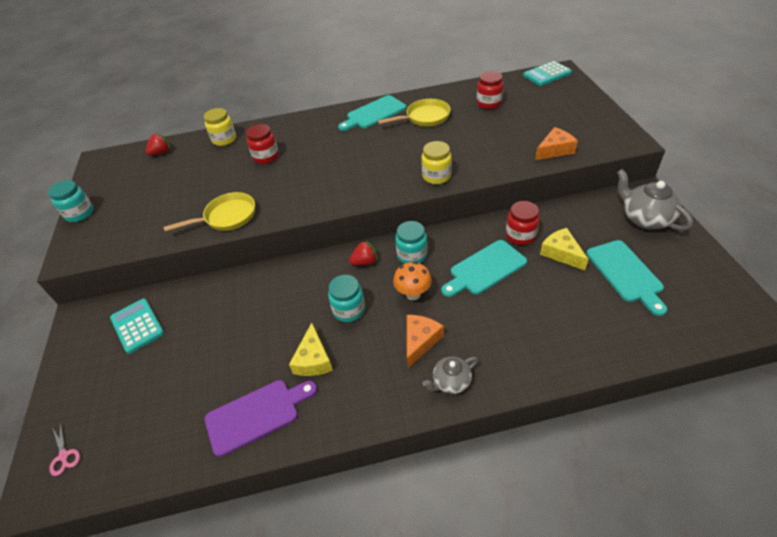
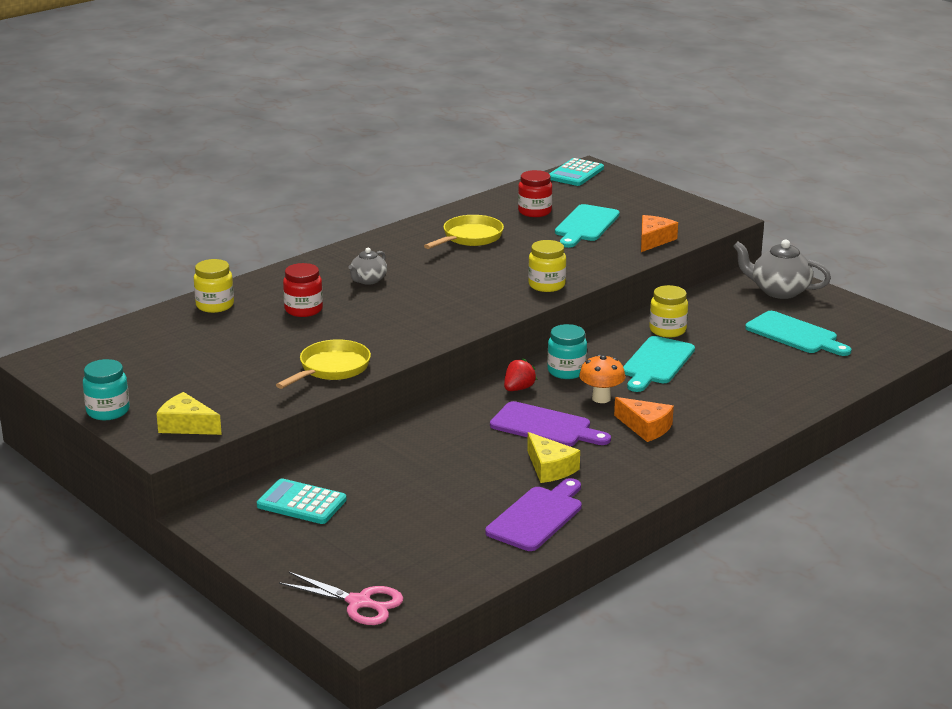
camera: 35 degrees left, 20 degrees down
(64, 456) = (359, 603): pink scissors -> pink scissors, size x1.75
(161, 153) = (135, 335): red strawberry -> none
(349, 310) = (545, 426): turquoise jar -> purple cutting board
(374, 113) = (397, 244): turquoise cutting board -> turquoise cutting board (585, 225)
(420, 341) = (646, 427): orange cheese -> orange cheese turned 135 degrees clockwise
(451, 382) = (704, 444): grey teapot -> grey teapot (368, 280)
(520, 235) = (667, 330): red jar -> yellow jar
(561, 253) = (722, 334): yellow cheese -> yellow cheese (186, 425)

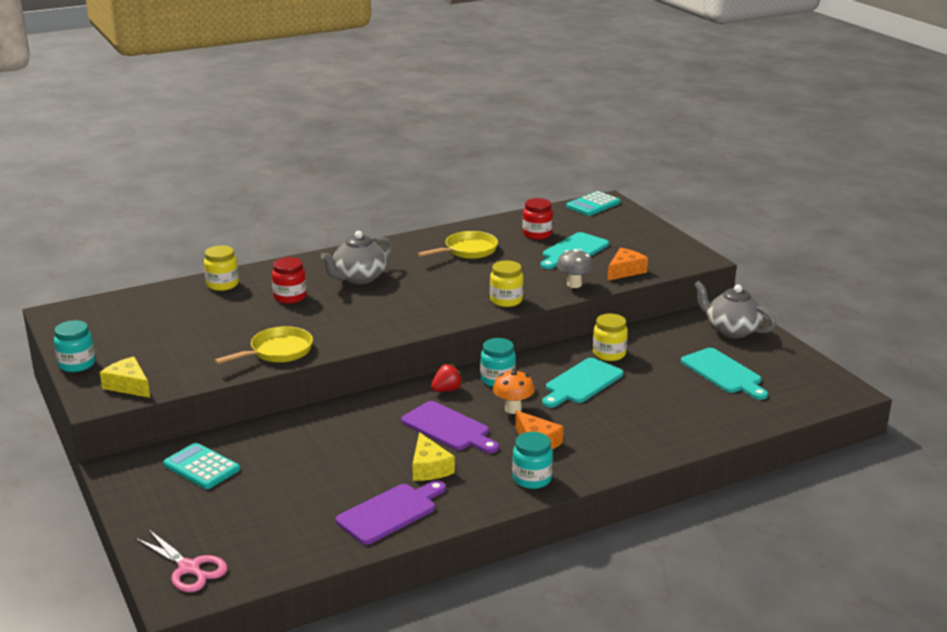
camera: 15 degrees right, 0 degrees up
(368, 280) = (359, 278): grey teapot -> grey teapot, size x1.67
(608, 260) = (574, 284): none -> grey mushroom
(662, 463) = (532, 479): none -> turquoise jar

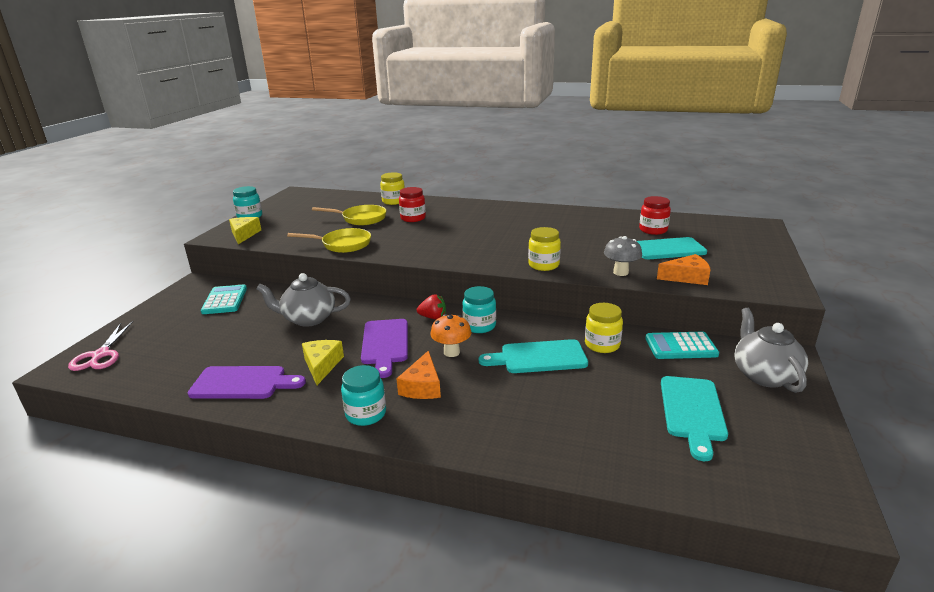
camera: 45 degrees right, 0 degrees up
(359, 278) = (473, 220): grey teapot -> grey teapot (308, 319)
(429, 468) = (322, 365): yellow cheese -> yellow cheese turned 150 degrees clockwise
(467, 251) = (577, 226): yellow pan -> yellow pan (361, 219)
(593, 205) = (741, 224): turquoise calculator -> turquoise calculator (680, 346)

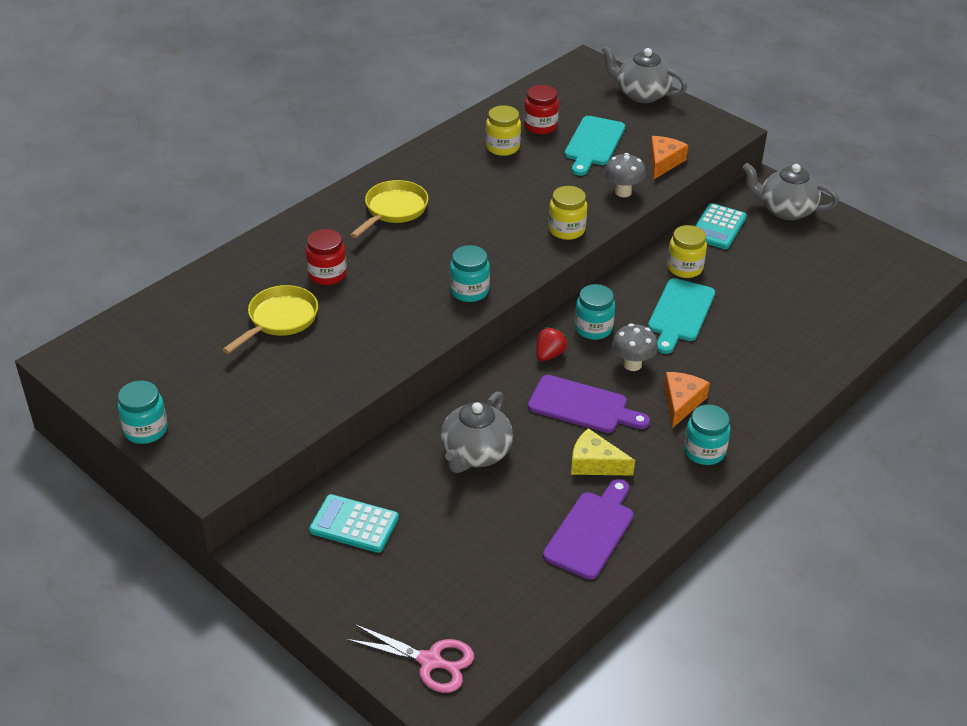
camera: 65 degrees left, 15 degrees up
(244, 235) = (229, 447): yellow cheese -> none
(343, 244) = (366, 358): yellow pan -> yellow pan (393, 210)
(393, 201) = (236, 272): yellow jar -> yellow jar (502, 147)
(422, 386) = (681, 402): orange cheese -> orange cheese turned 105 degrees counterclockwise
(436, 254) = (469, 291): none -> turquoise jar
(451, 352) = (632, 364): orange mushroom -> grey mushroom
(692, 411) = (808, 269): turquoise cutting board -> none
(761, 250) = (641, 94): none -> grey teapot

